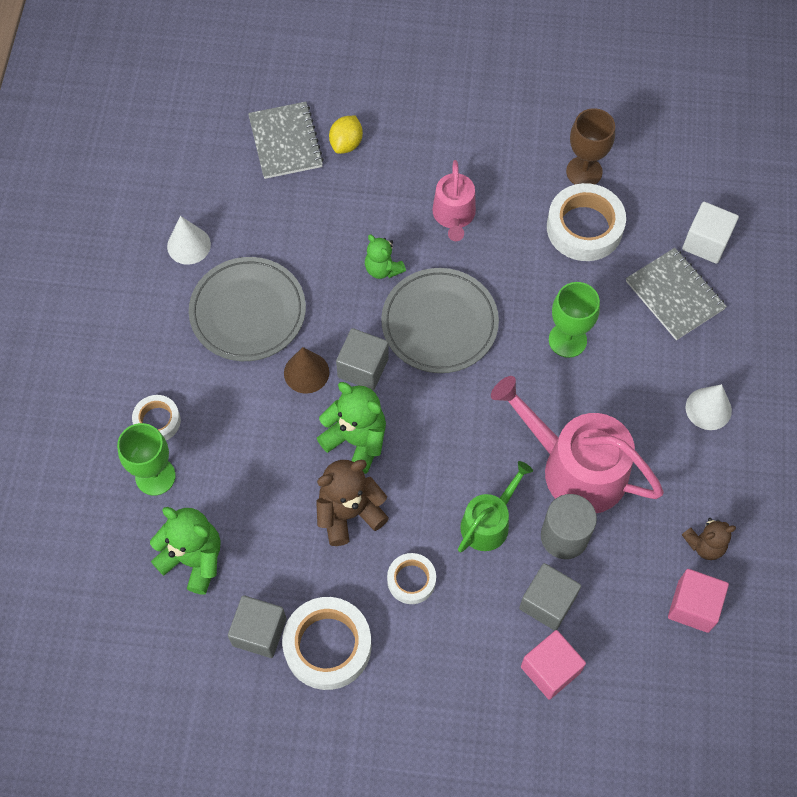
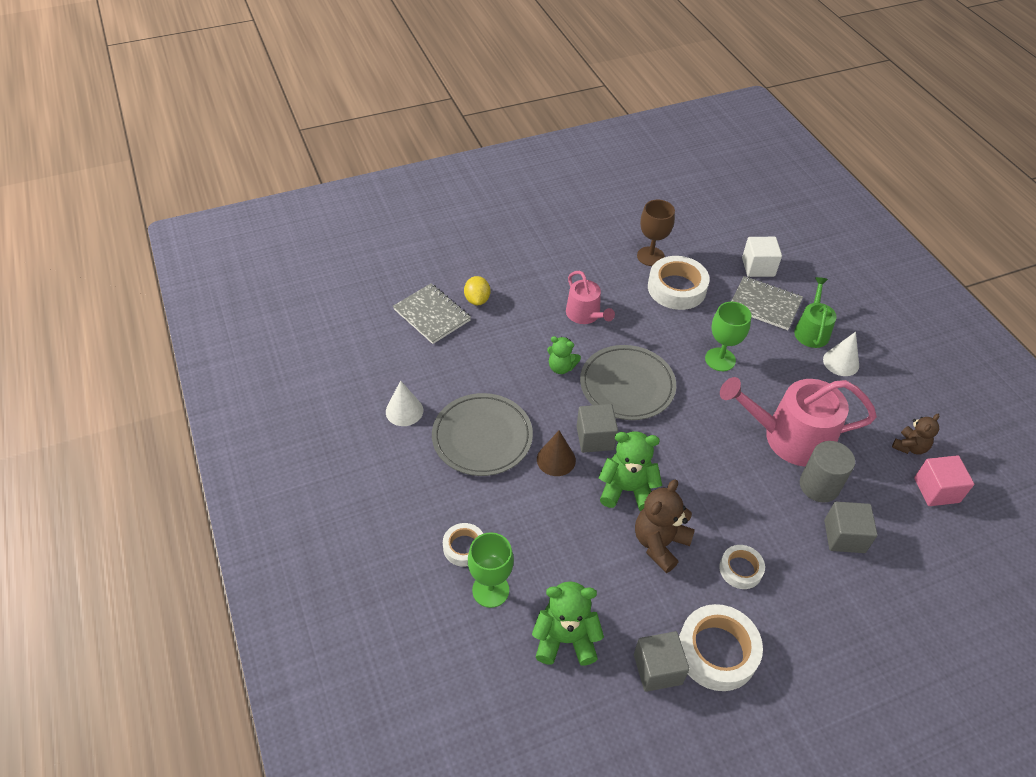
camera: 30 degrees left, 15 degrees down
(489, 522) = (762, 501): green watering can -> green watering can (811, 330)
(550, 669) = (883, 582): pink cube -> none

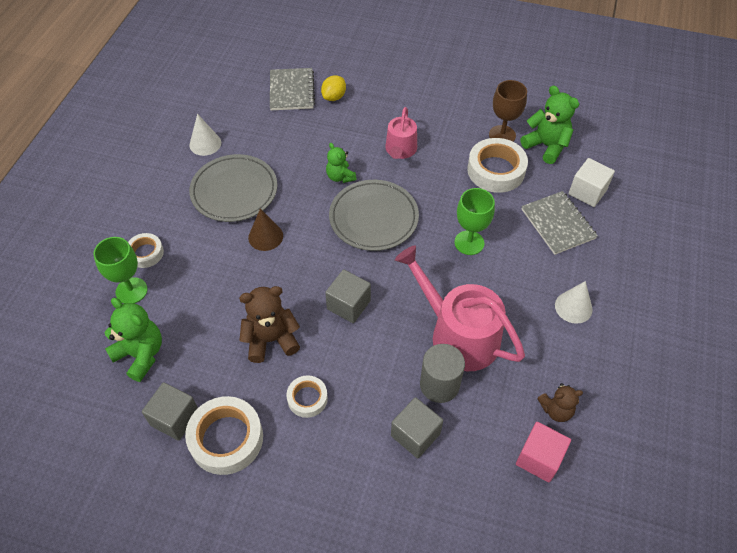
camera: 40 degrees right, 5 degrees up
(595, 438) = (308, 239): grey cube -> grey cube (348, 305)
(627, 489) = (290, 288): green teddy bear -> green teddy bear (546, 146)
(811, 330) = (576, 267): green watering can -> none

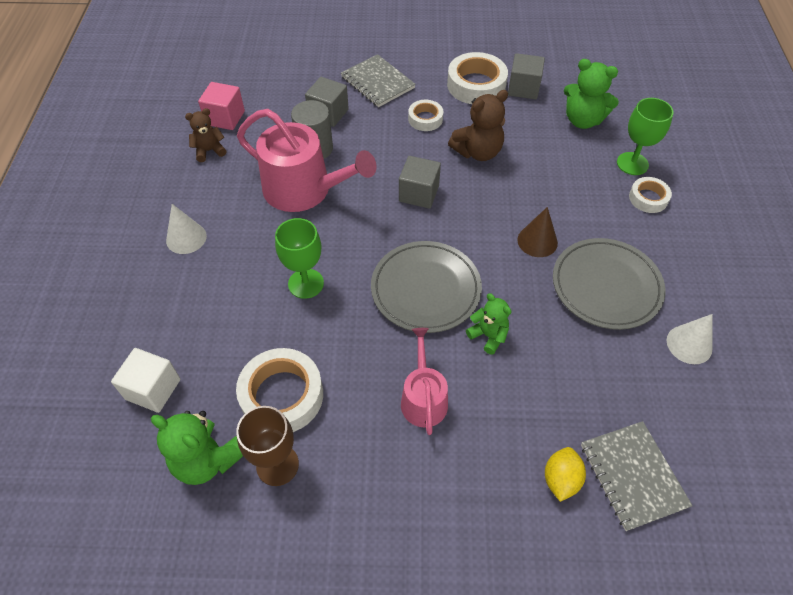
camera: 165 degrees right, 0 degrees up
(558, 224) = (197, 332): grey notebook -> grey notebook (377, 82)

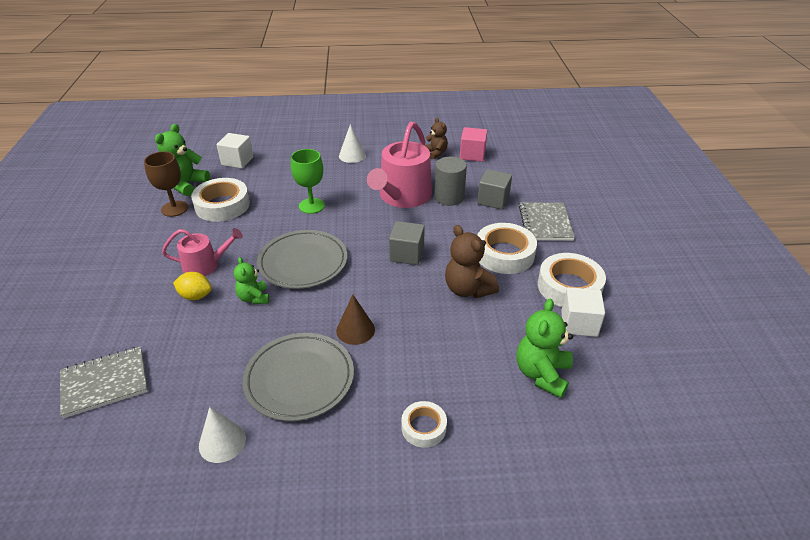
camera: 85 degrees right, 15 degrees down
(377, 82) = (545, 223): grey notebook -> grey notebook turned 45 degrees counterclockwise
(425, 119) = (504, 254): white tape -> white tape, size x1.76
(488, 335) = (254, 298): green teddy bear -> green teddy bear turned 120 degrees clockwise
(523, 88) = (579, 323): grey cube -> white cube
(560, 479) = (118, 338): yellow lemon -> yellow lemon (195, 296)
(632, 163) = (478, 417): green goblet -> none

